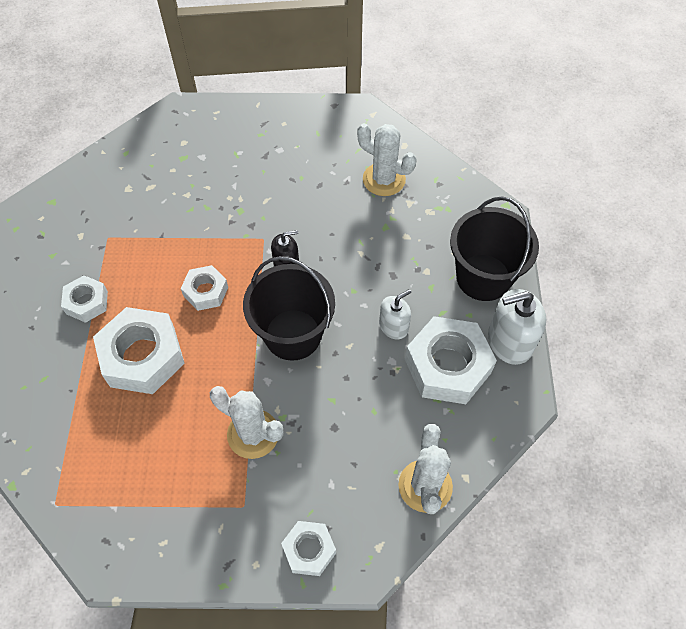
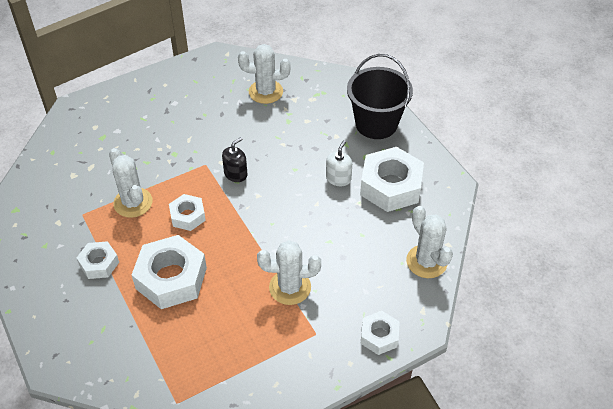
camera: 30 degrees left, 10 degrees down
(163, 248) = (133, 202): none -> white cactus
(293, 334) = (272, 214): black bucket -> none
(509, 341) = (419, 154): white soap dispenser -> none

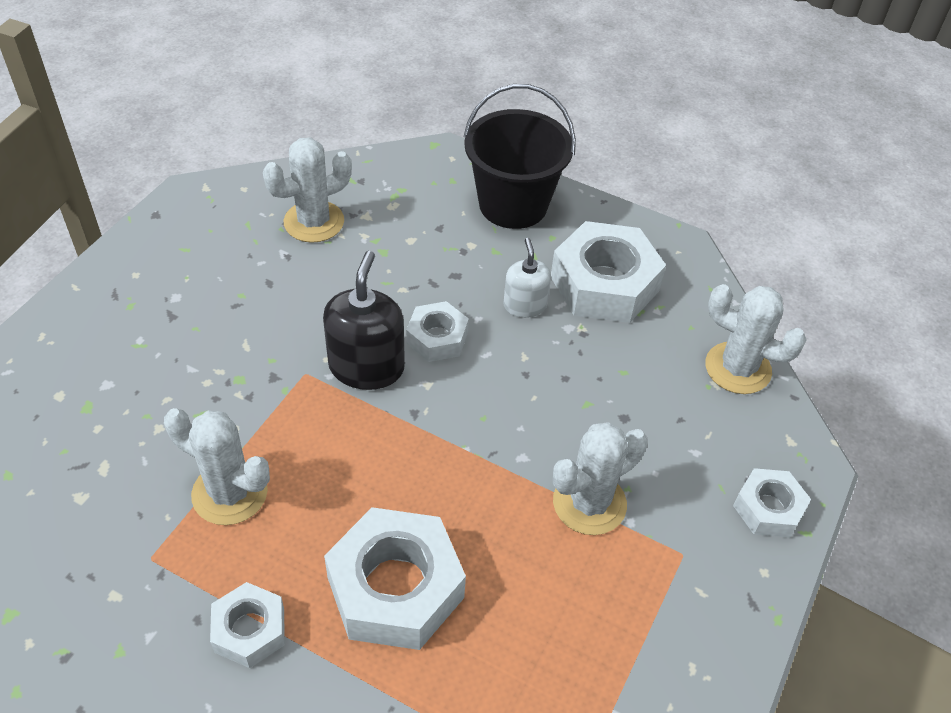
camera: 35 degrees left, 0 degrees up
(188, 216) = (342, 470): white nut -> white nut (437, 338)
(235, 174) = (366, 367): black soap dispenser -> black soap dispenser, size x1.64

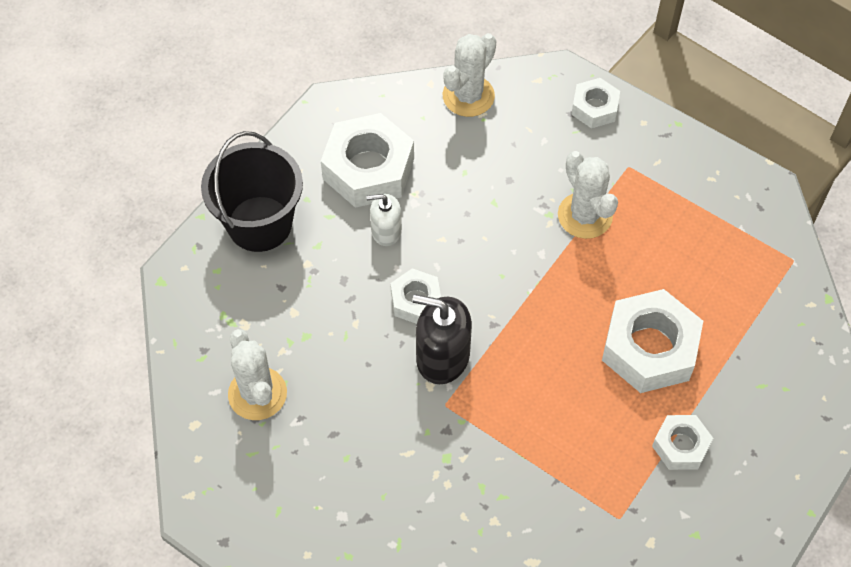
camera: 80 degrees left, 10 degrees up
(230, 493) = (563, 462): white cactus -> none

